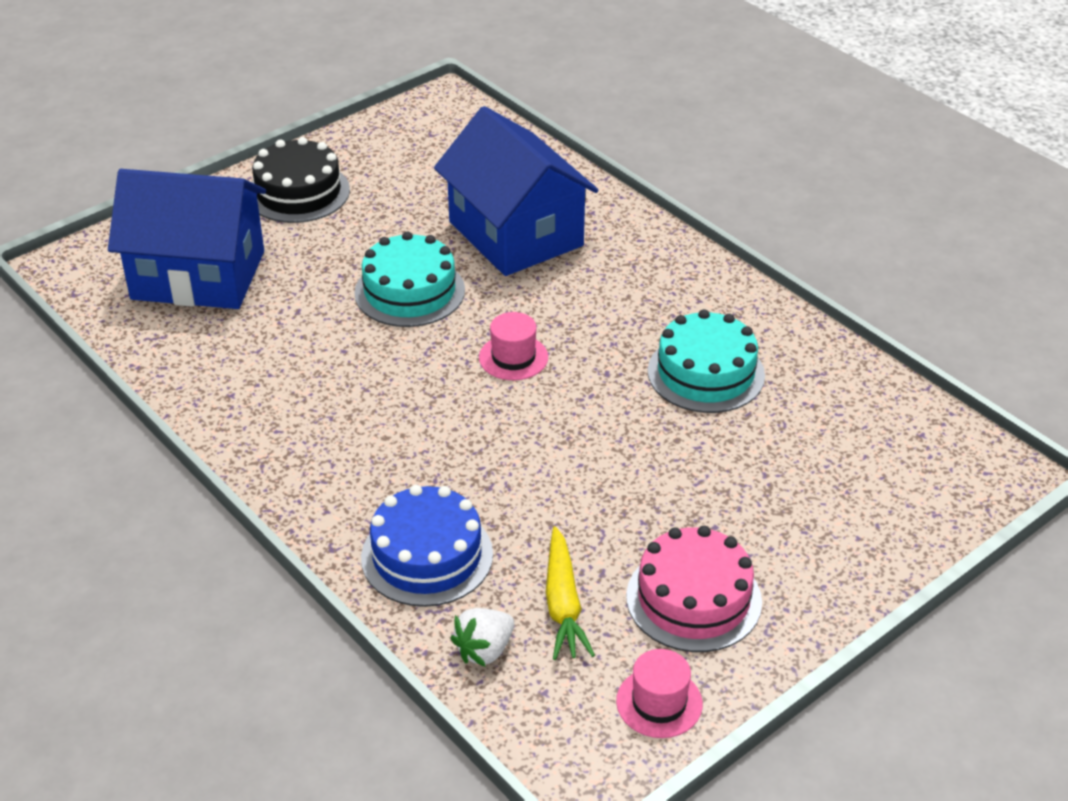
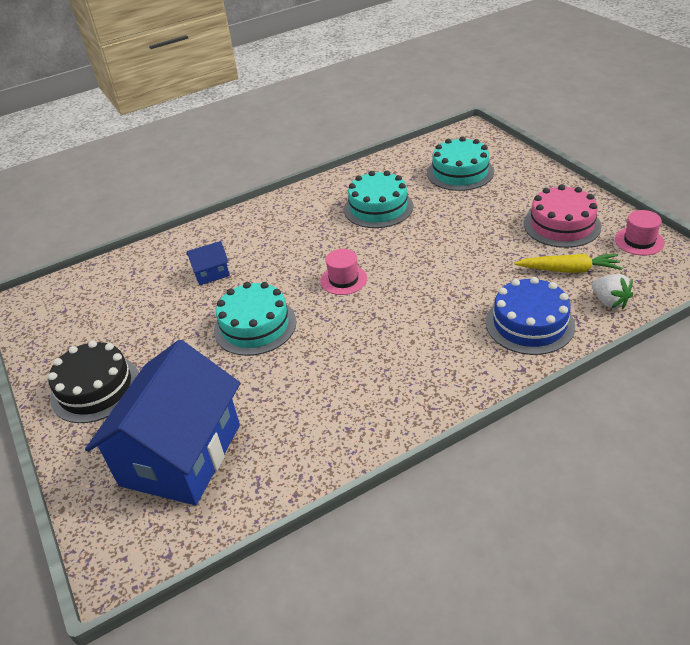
camera: 75 degrees left, 0 degrees up
(515, 234) = (211, 273): blue house -> blue house, size x0.40
(840, 463) = (460, 172): none -> turquoise cake

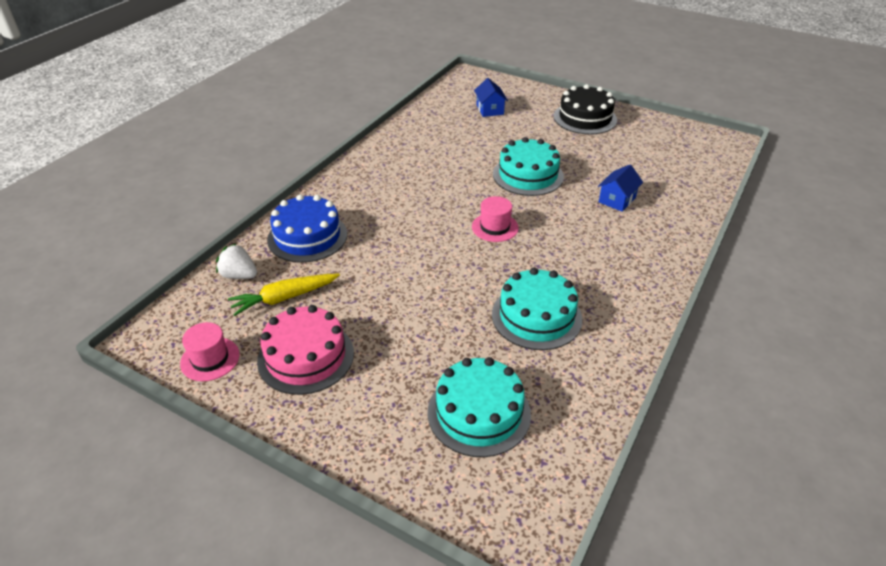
camera: 145 degrees right, 0 degrees up
(181, 455) = (490, 109): blue house -> blue house, size x0.40

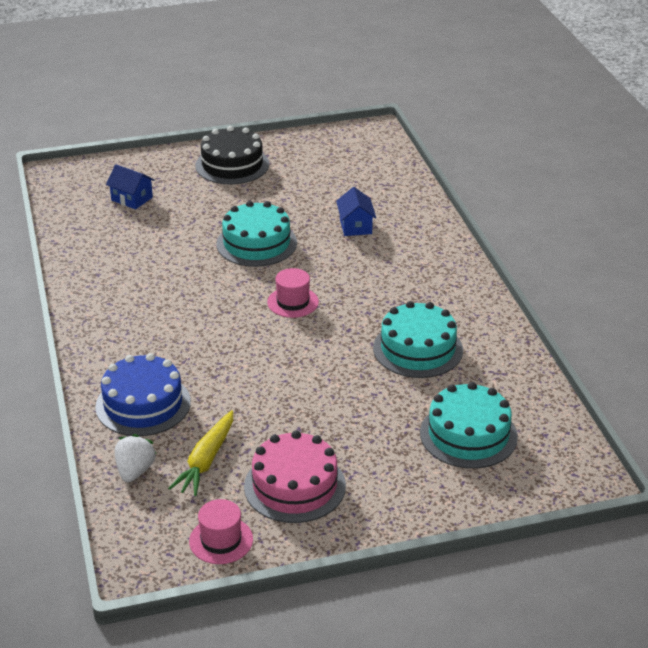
camera: 45 degrees left, 5 degrees down
(239, 275) = (135, 471): white strawberry -> white strawberry turned 120 degrees clockwise

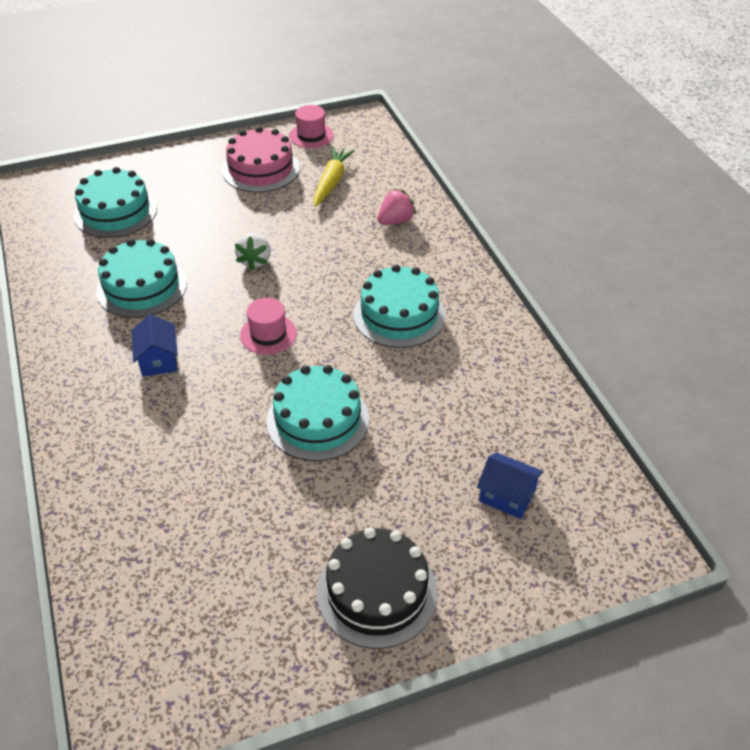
camera: 175 degrees right, 10 degrees up
(135, 471) = (385, 172): white strawberry -> white strawberry (255, 261)
(143, 404) = (395, 221): blue cake -> pink strawberry
(170, 311) = (399, 315): none -> turquoise cake
(355, 226) = (188, 461): blue house -> blue house (158, 360)

